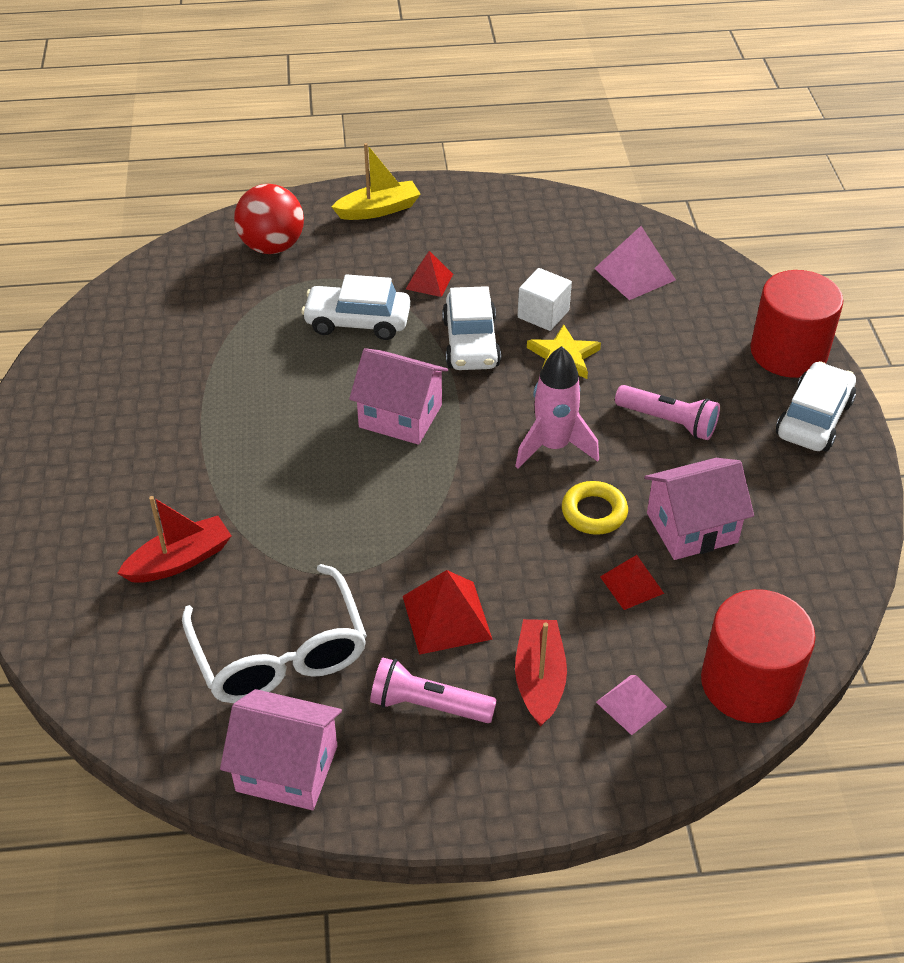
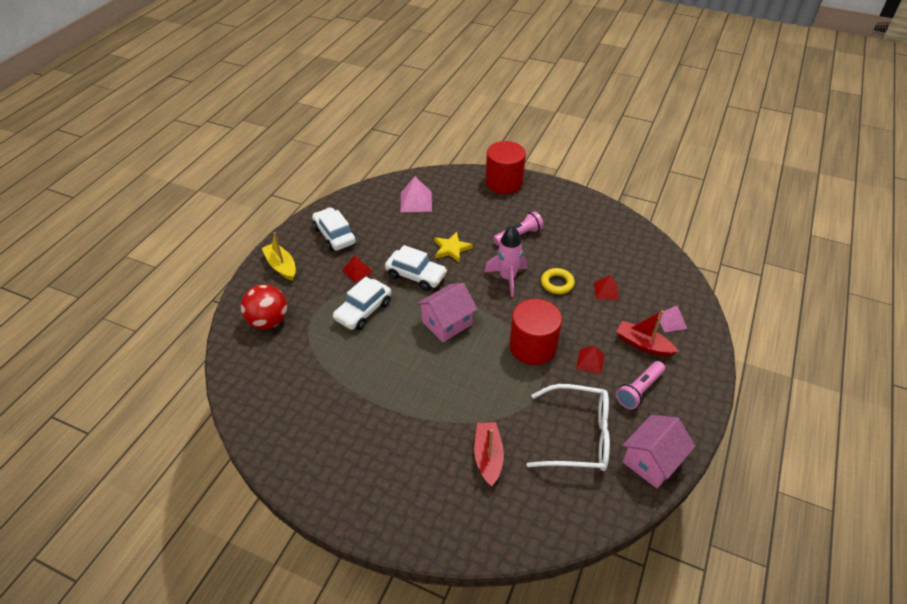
camera: 60 degrees left, 0 degrees up
(378, 210) = (281, 266): yellow boat -> yellow boat turned 45 degrees counterclockwise
(447, 617) = (590, 361): red pyramid -> red pyramid, size x0.64
(543, 314) = (417, 242): white cube -> none
(692, 527) = (585, 258): pink house -> none
(748, 683) = (677, 281): red cylinder -> red cylinder (532, 347)
(814, 419) = (547, 194): white car -> white car (334, 235)

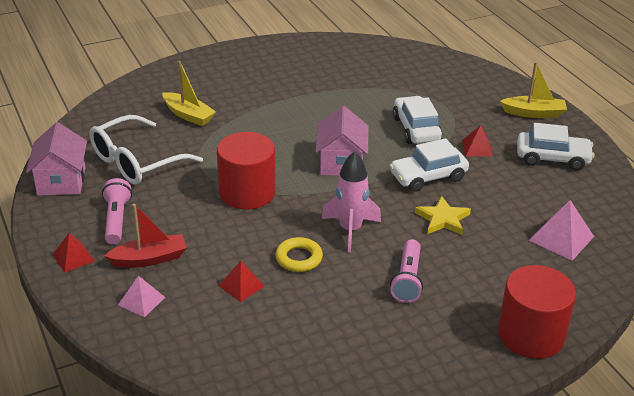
camera: 130 degrees right, 10 degrees down
(268, 321) = (462, 83): red ball -> none
(488, 457) = (188, 115): red boat -> yellow boat
(590, 361) = (184, 214): red pyramid -> red pyramid (73, 257)

